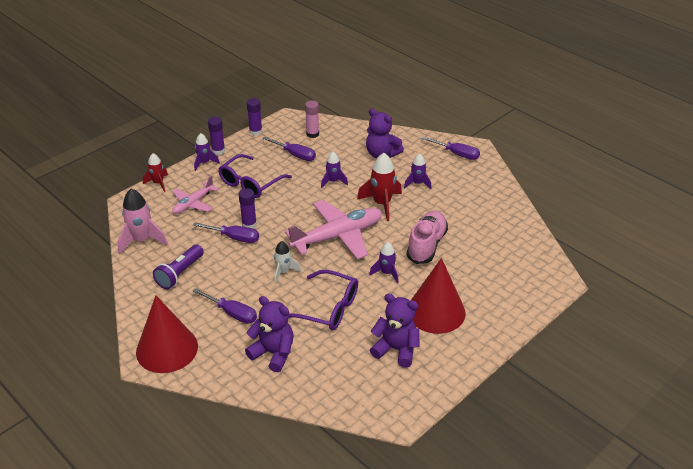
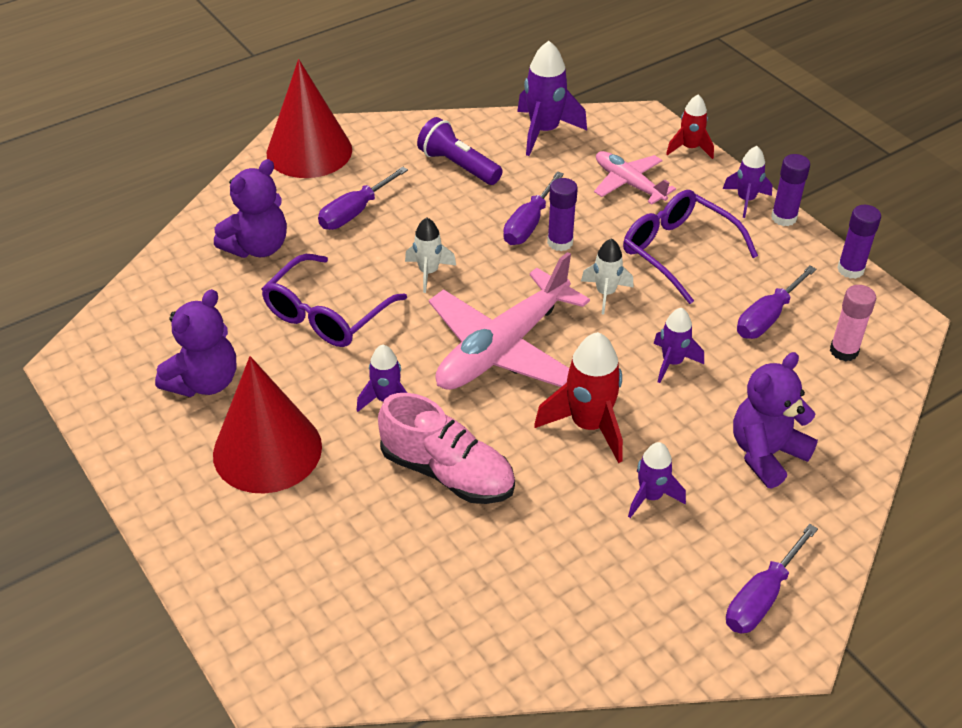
camera: 100 degrees right, 5 degrees up
(142, 240) = (544, 131): pink rocket -> purple rocket
(288, 205) = (605, 293): none -> white rocket
(337, 236) = (503, 348): pink plane -> pink plane turned 60 degrees clockwise

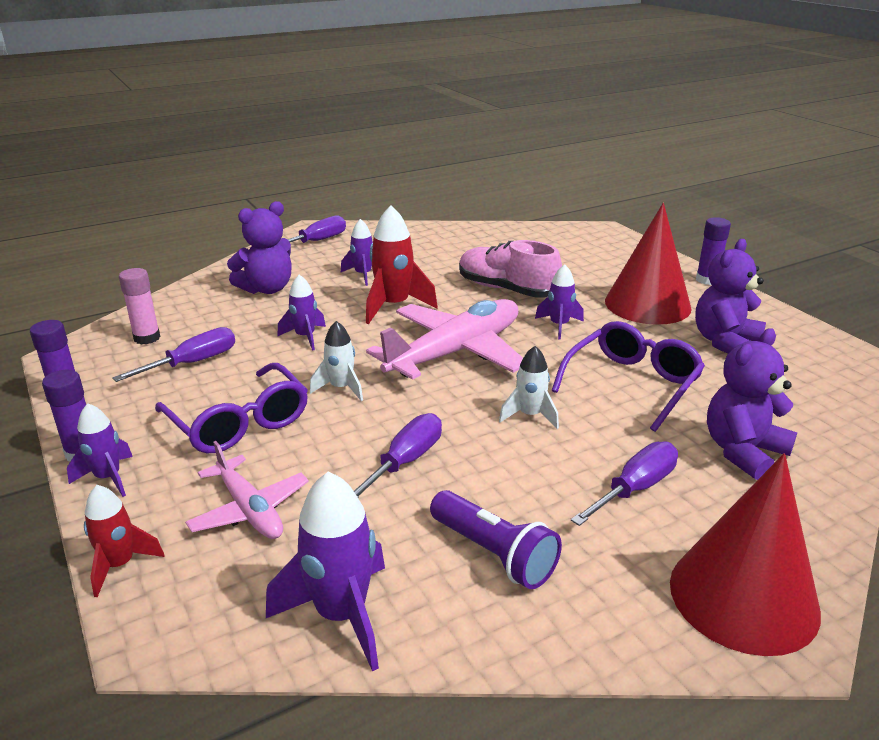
camera: 175 degrees left, 15 degrees down
(560, 242) = (372, 439): purple glue stick -> purple glue stick (707, 280)

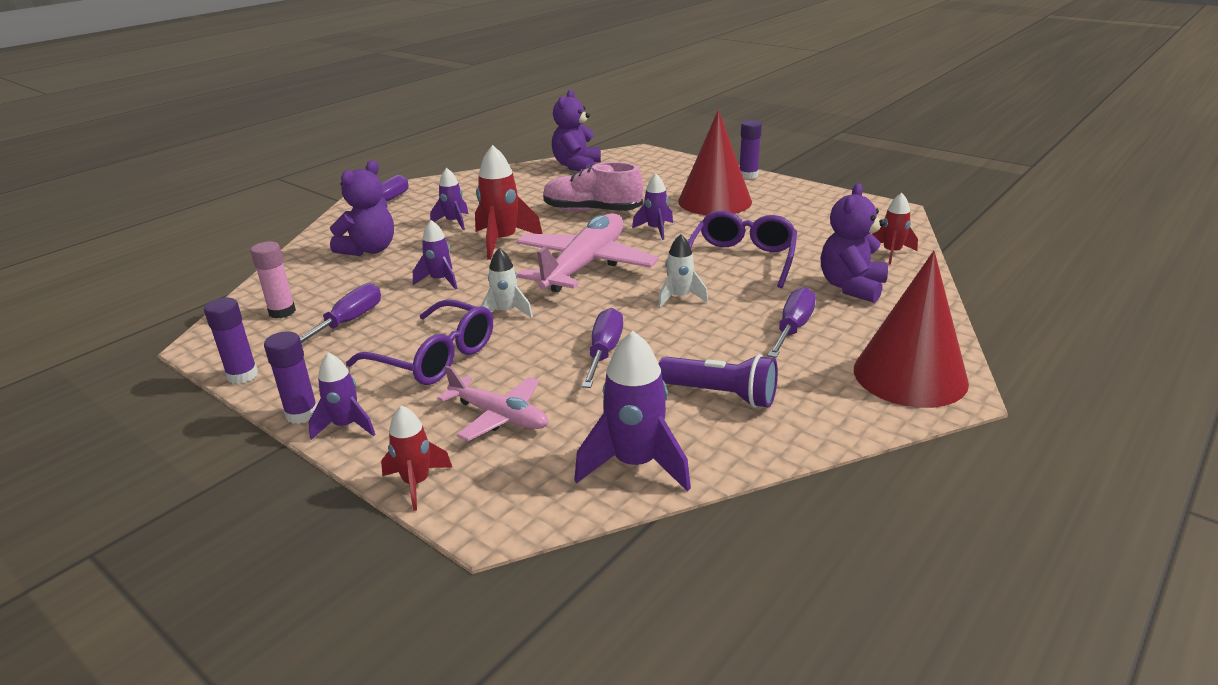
camera: 20 degrees left, 0 degrees up
(725, 342) = (791, 217): purple teddy bear -> purple teddy bear (576, 166)
(824, 417) = (891, 253): none -> red rocket

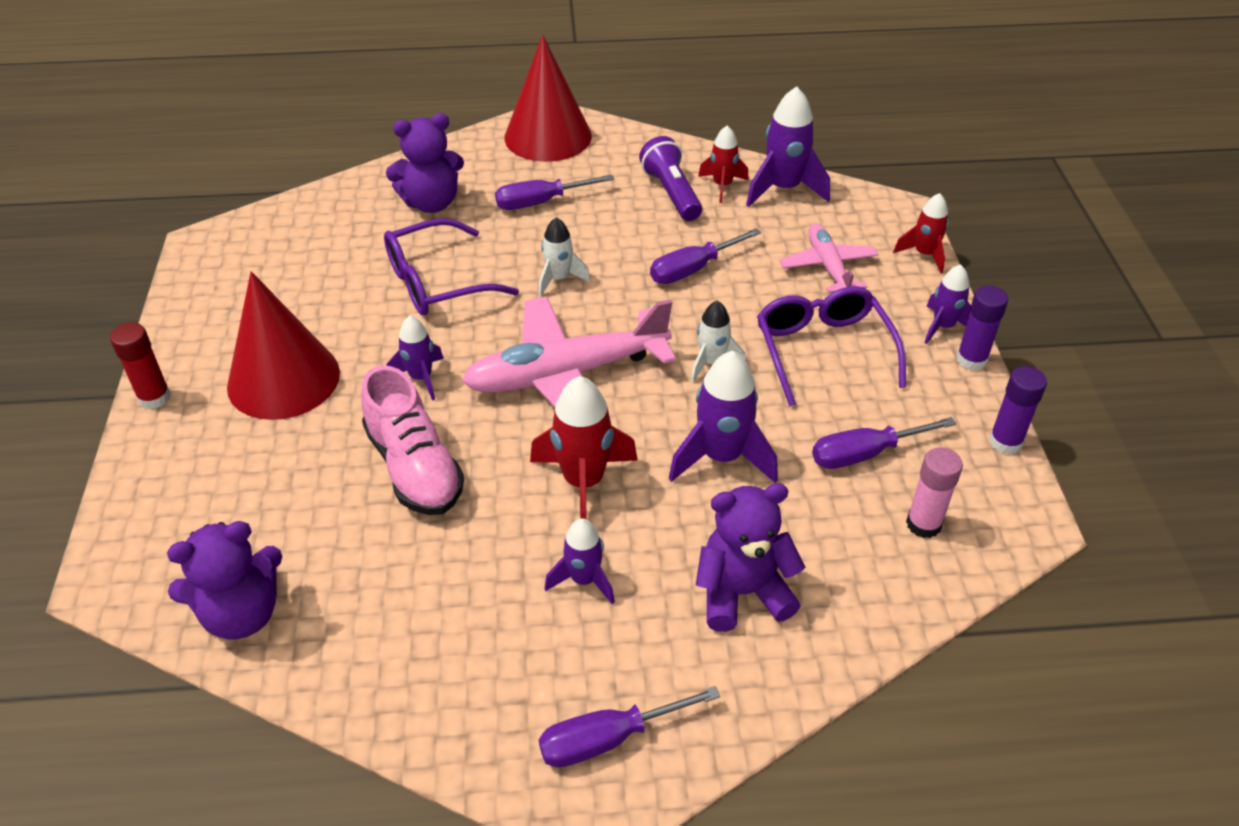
camera: 135 degrees left, 15 degrees up
(440, 280) = (721, 457): purple rocket -> purple rocket, size x1.64
(748, 175) = (154, 397): purple glue stick -> red glue stick
(891, 253) = (330, 207): red rocket -> red rocket (722, 186)

